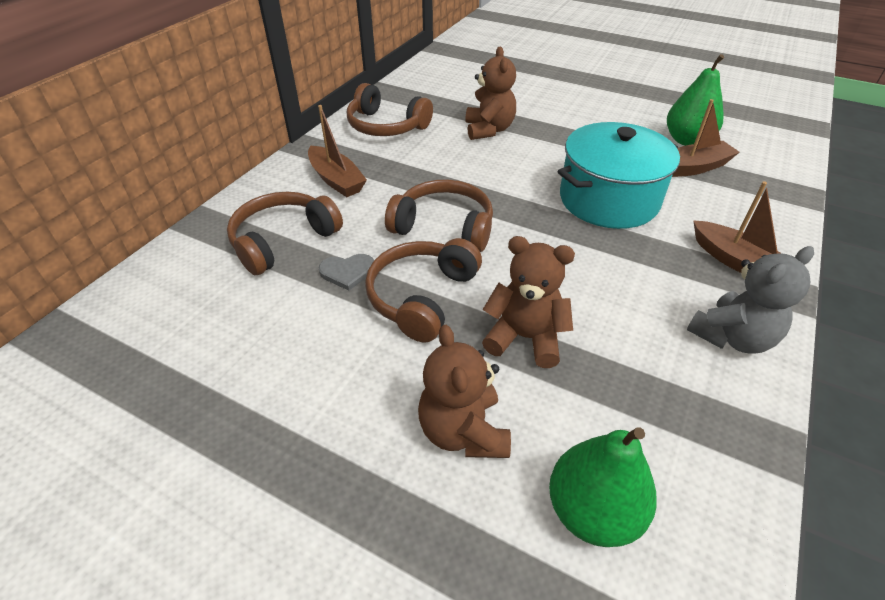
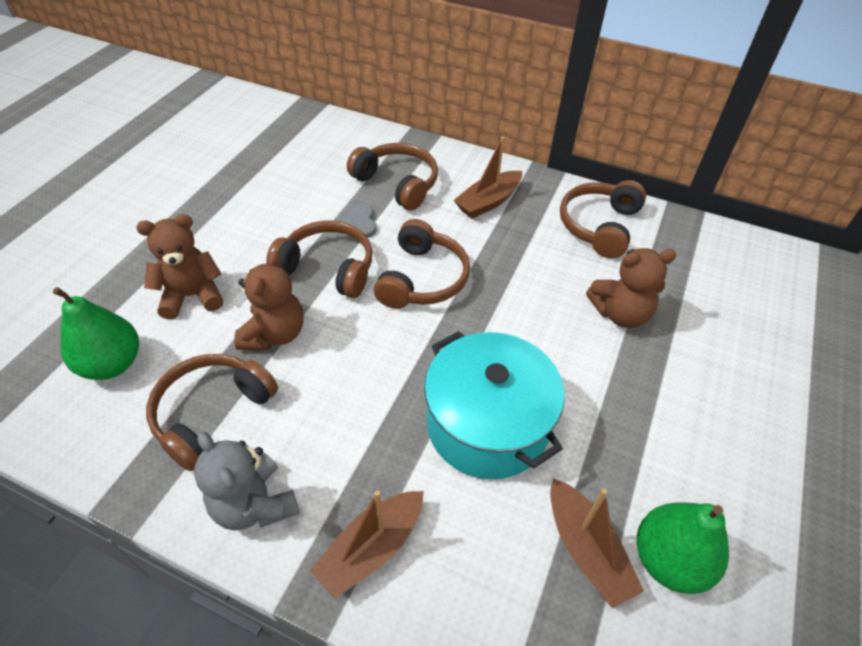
camera: 85 degrees right, 5 degrees up
(643, 383) = (212, 414): none -> brown headphones

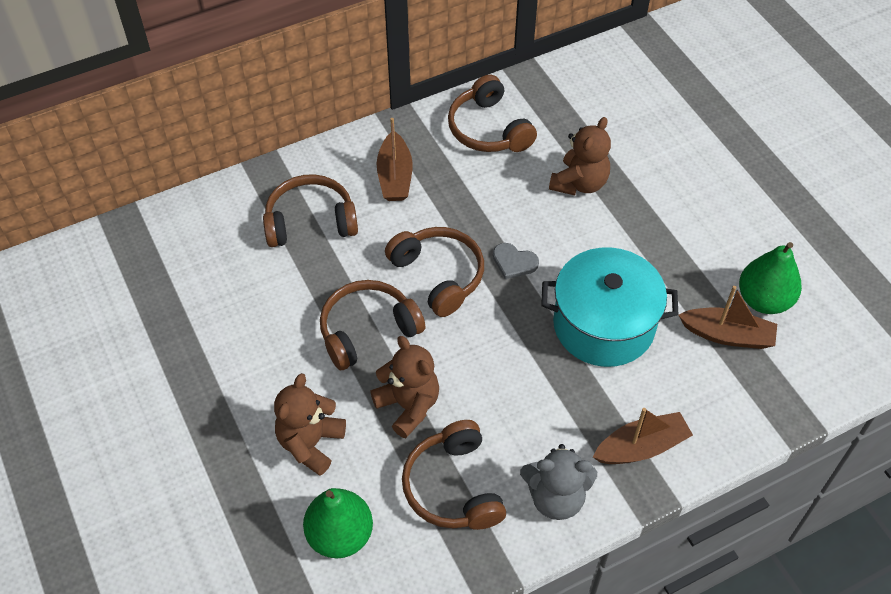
camera: 50 degrees left, 5 degrees up
(359, 223) = (334, 278): grey heart -> grey heart (514, 262)
(371, 548) = (641, 447): brown boat -> brown boat turned 105 degrees counterclockwise

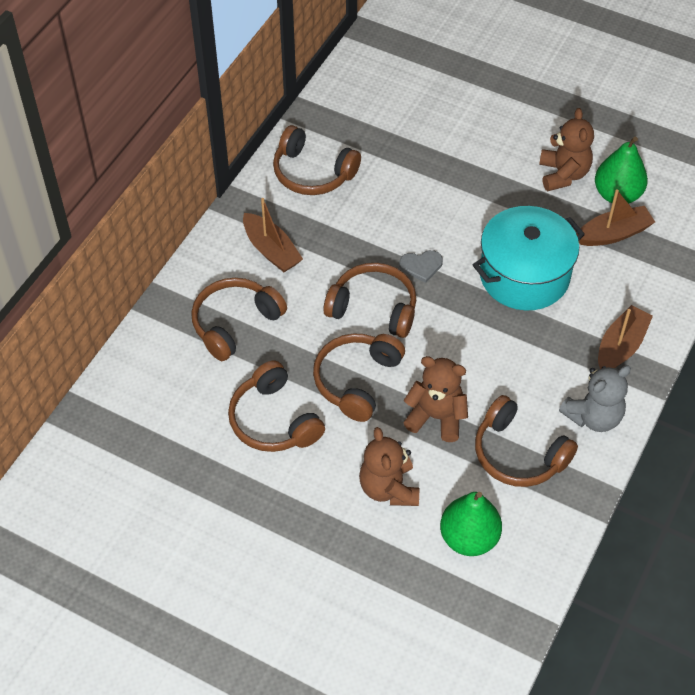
camera: 35 degrees left, 0 degrees up
(268, 322) = (274, 420): none -> brown headphones
(579, 183) = (418, 179): brown teddy bear -> brown teddy bear (563, 174)

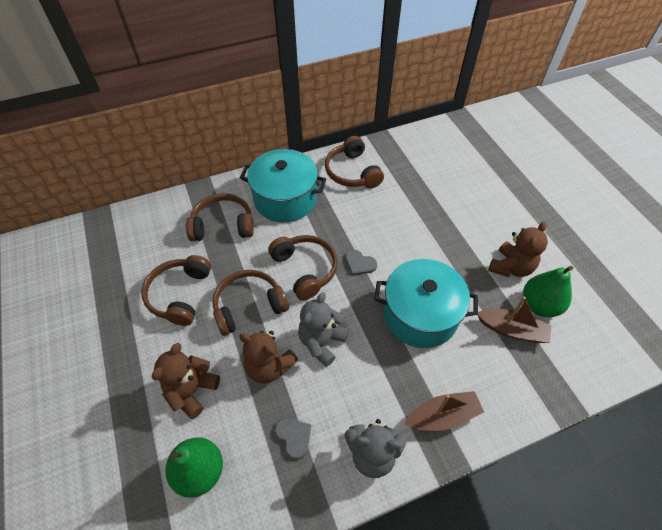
camera: 40 degrees right, 0 degrees up
(271, 250) = (285, 199): brown boat -> turquoise pot
(436, 417) = (269, 367): brown teddy bear -> brown teddy bear turned 150 degrees clockwise
(461, 362) = (321, 342): none -> grey teddy bear
(518, 453) = (294, 437): brown headphones -> grey heart

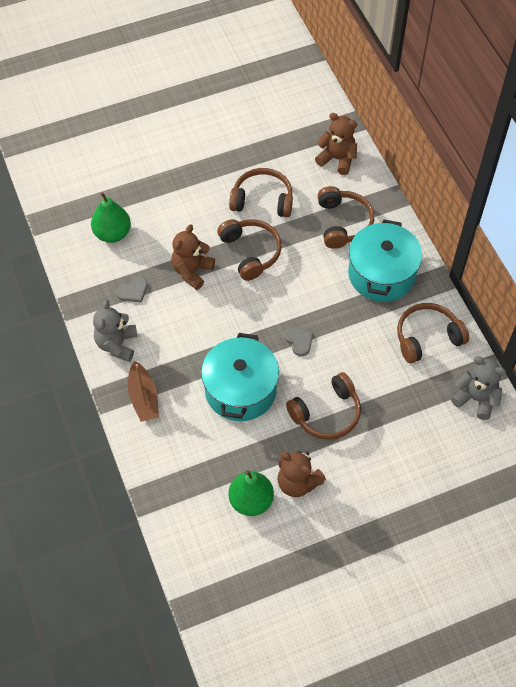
camera: 90 degrees right, 5 degrees up
(192, 391) = (173, 220): brown teddy bear -> brown teddy bear (337, 159)
(305, 269) = (291, 294): brown headphones -> brown headphones (326, 413)
(321, 342) = (214, 309): grey teddy bear -> grey teddy bear (476, 398)
(359, 264) = (299, 341): grey heart -> grey heart turned 120 degrees clockwise
(512, 330) = (223, 469): brown boat -> none

